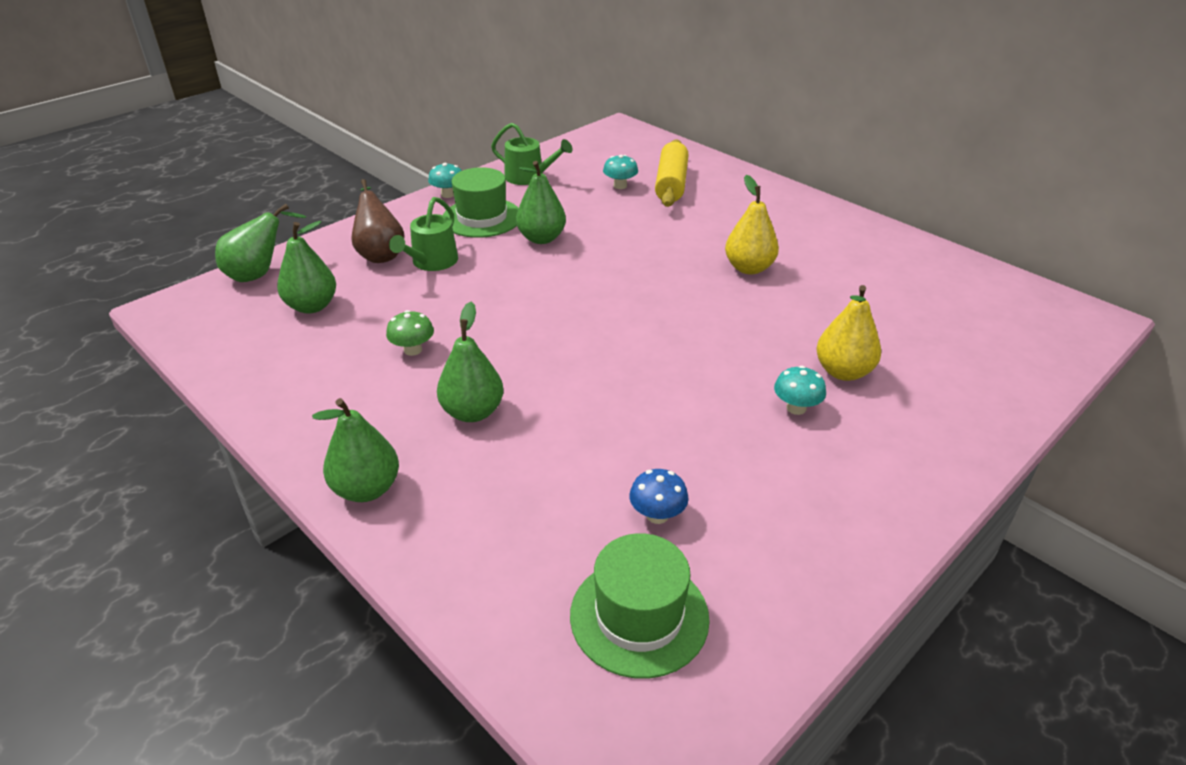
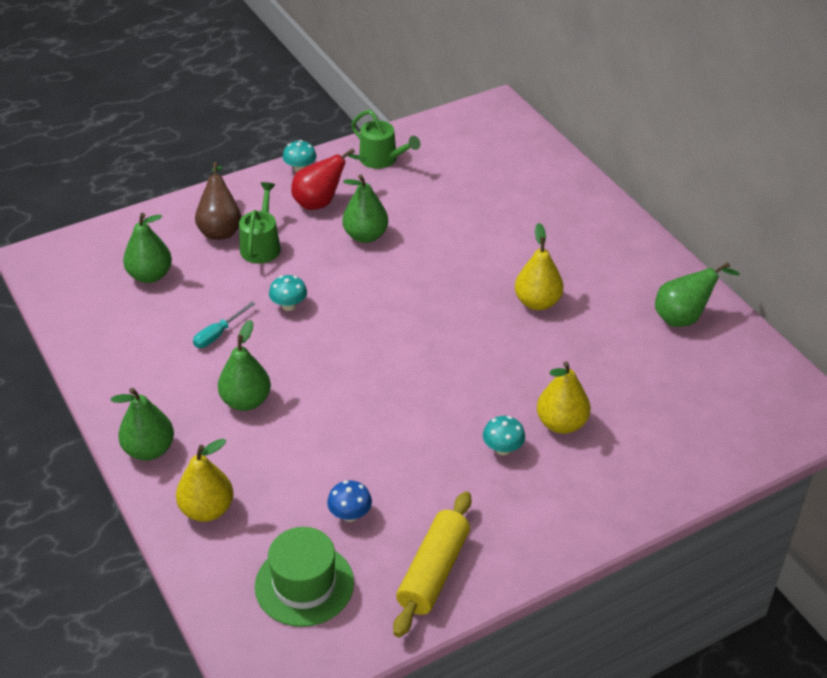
camera: 15 degrees right, 5 degrees up
(259, 274) = (115, 234): green pear -> green pear (683, 318)
(413, 350) = (218, 334): green mushroom -> turquoise screwdriver
(432, 262) = (261, 246): green watering can -> green watering can turned 150 degrees clockwise
(469, 547) = (207, 509): none -> yellow pear
(482, 218) = (321, 202): green hat -> red pear
(620, 186) = (464, 184): turquoise mushroom -> turquoise mushroom (289, 305)
(671, 184) = (514, 190): yellow rolling pin -> yellow rolling pin (434, 572)

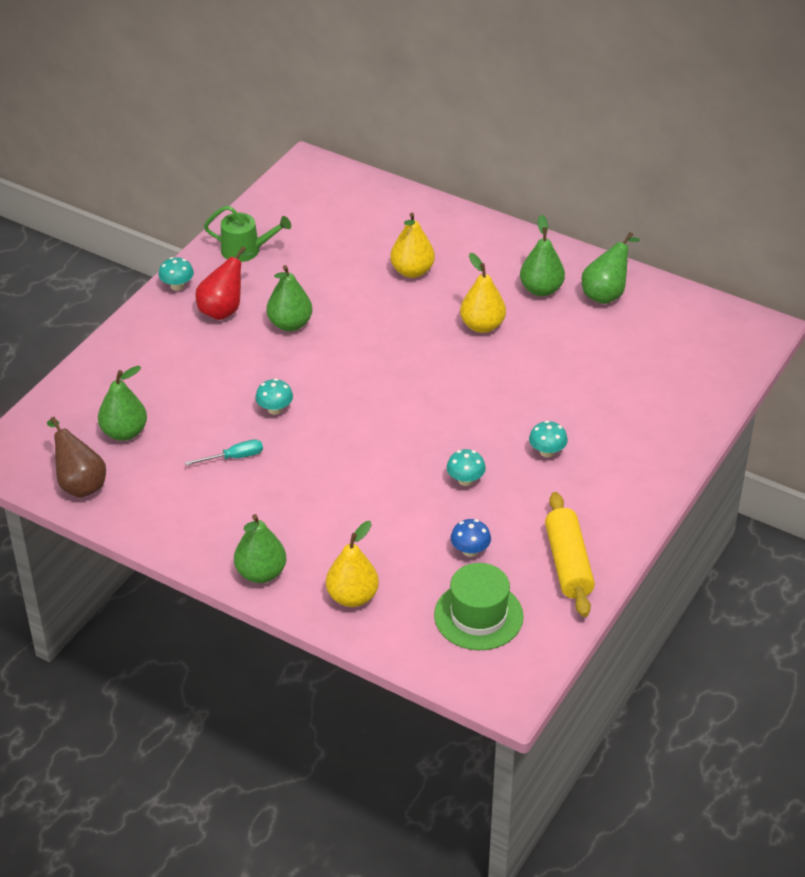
camera: 30 degrees left, 0 degrees up
(218, 334) = (234, 457): turquoise screwdriver -> turquoise screwdriver turned 120 degrees counterclockwise
(220, 229) = (152, 367): brown pear -> brown pear (80, 484)
(246, 401) = (308, 501): green pear -> green pear (541, 289)
(261, 246) = (203, 368): green watering can -> none
(402, 443) = (465, 480): none -> turquoise mushroom
(561, 423) = (576, 414): yellow pear -> yellow pear (412, 271)

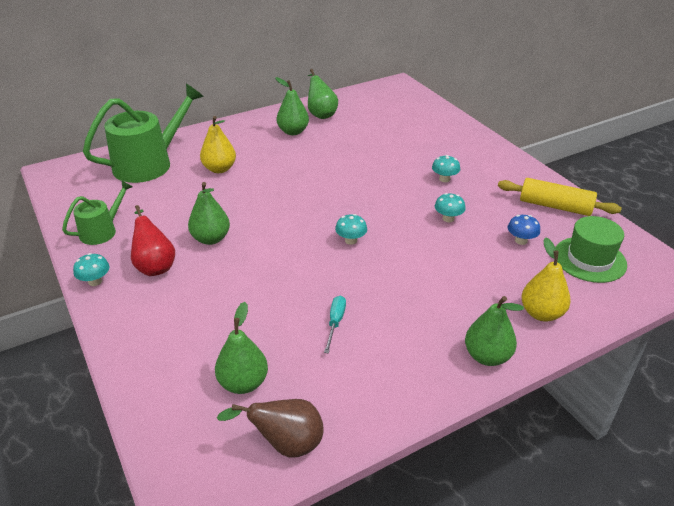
camera: 60 degrees left, 5 degrees down
(275, 409) = (298, 280): turquoise mushroom -> turquoise mushroom (351, 240)
(377, 218) = (148, 164): none -> green watering can
(482, 325) = (303, 162): yellow pear -> none

